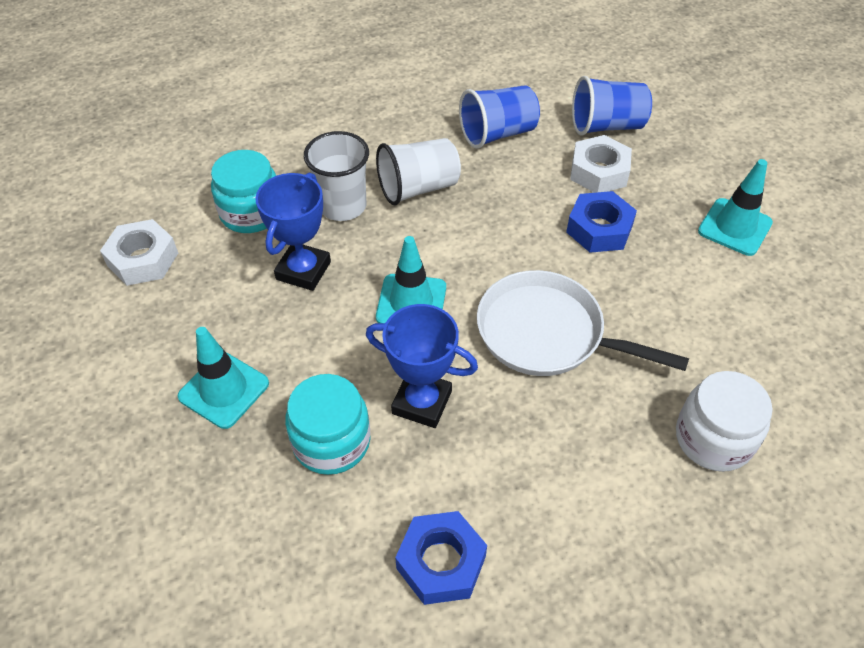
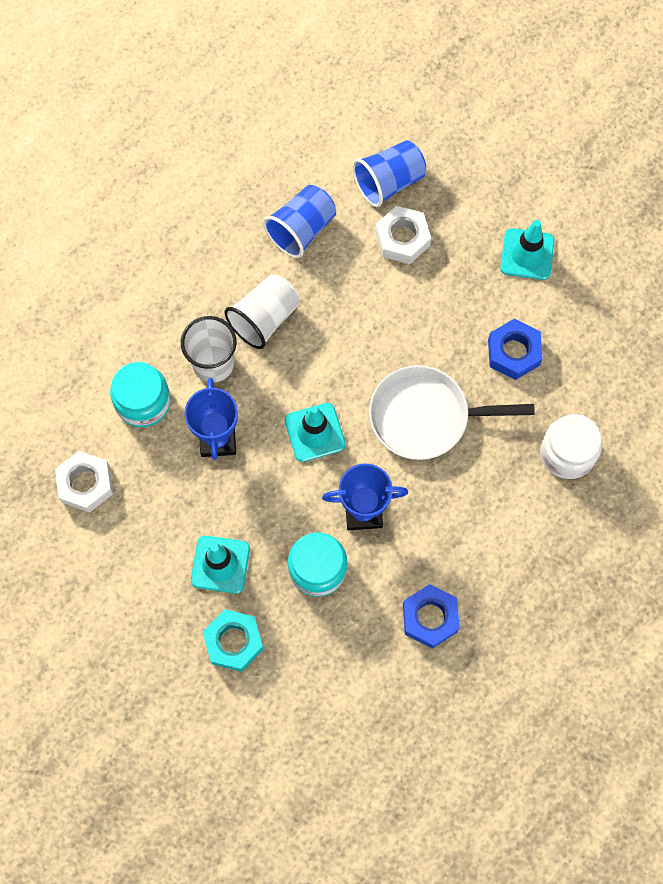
camera: 25 degrees left, 20 degrees up
(181, 481) = (234, 642): none -> turquoise nut
(599, 229) = (425, 300): blue nut -> blue nut (513, 352)

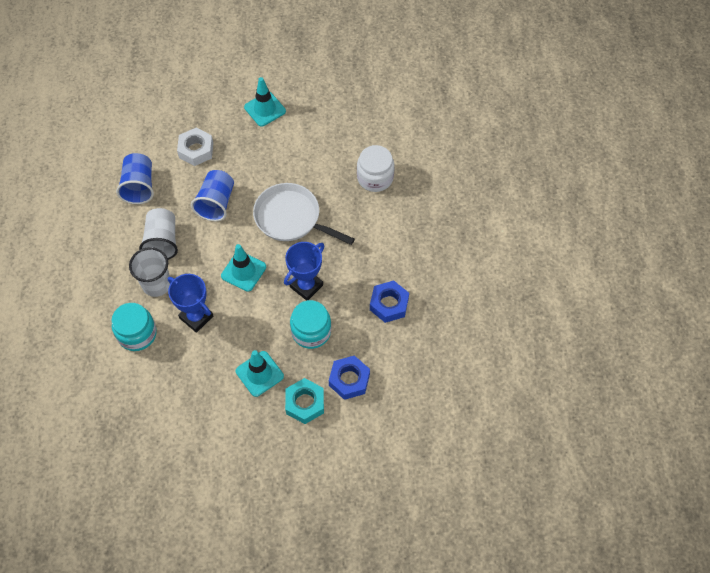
camera: 45 degrees left, 10 degrees down
(85, 484) = (146, 400): white nut -> none
(389, 182) = (162, 131): blue cup -> blue cup (216, 203)
(425, 416) = (291, 218): white pan -> white pan turned 75 degrees clockwise
(513, 352) = (303, 156): blue nut -> blue nut (349, 380)

